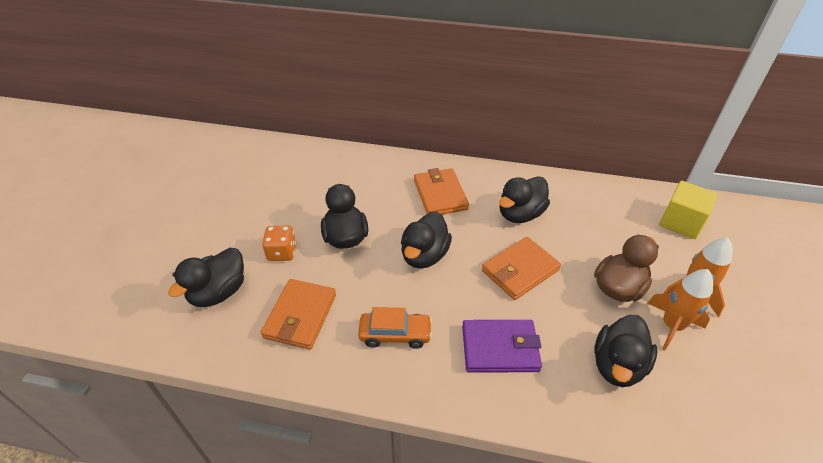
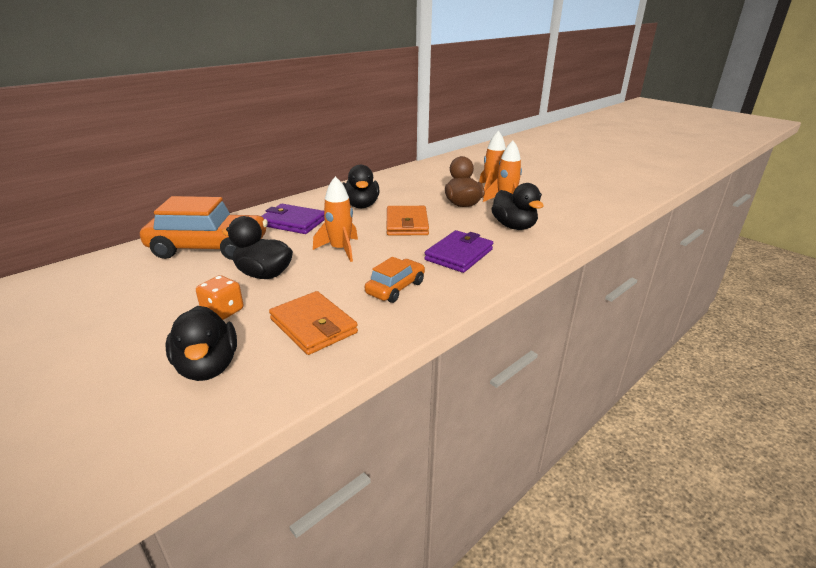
camera: 55 degrees left, 15 degrees down
(355, 181) = (209, 248): none -> orange car
(424, 255) = (340, 249): black duck -> orange rocket
(440, 195) = (293, 222): orange wallet -> purple wallet
(681, 222) = (441, 171): yellow cube -> none

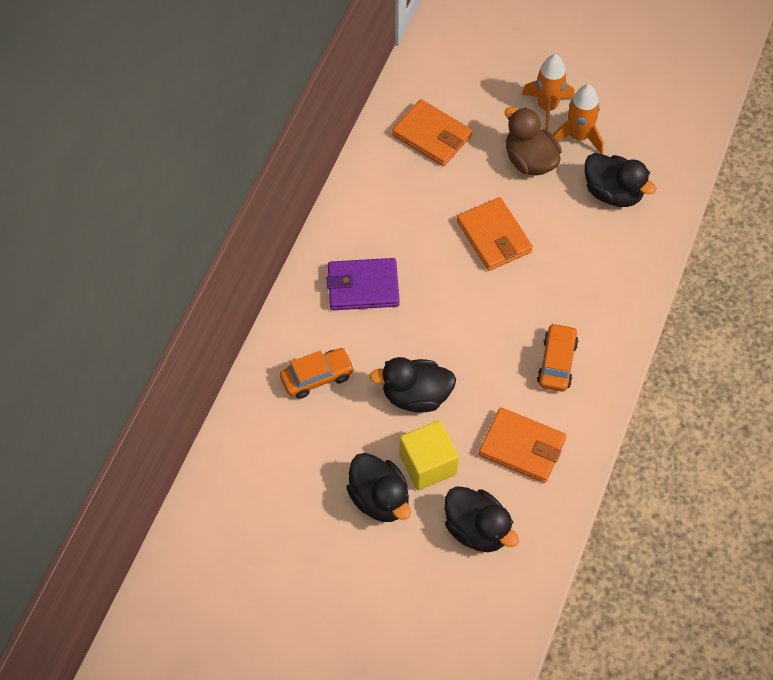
camera: 25 degrees left, 30 degrees up
(209, 248) = (317, 377): orange car -> orange car, size x0.53
(223, 311) = (428, 464): orange dice -> yellow cube
(340, 249) = (458, 320): orange rocket -> none
(361, 205) = (412, 214): black duck -> black duck (379, 499)
(406, 185) = (432, 136): none -> orange wallet
(459, 255) = (584, 278): purple wallet -> none

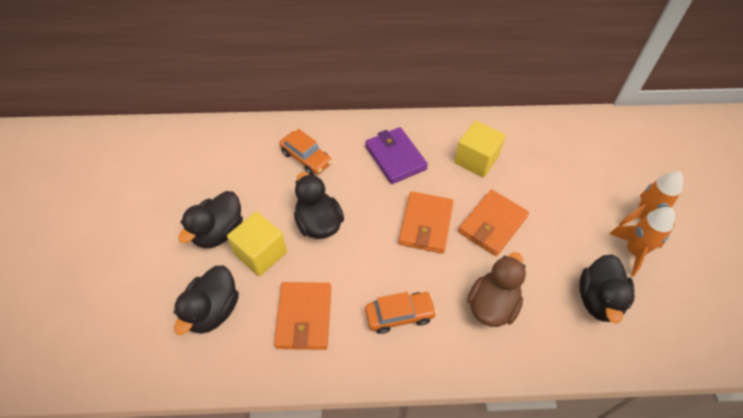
camera: 65 degrees right, 5 degrees down
(406, 211) = (476, 160): none -> yellow cube
(432, 136) = (553, 152): orange wallet -> orange wallet (425, 224)
(530, 161) = (581, 224): brown duck -> brown duck (492, 305)

